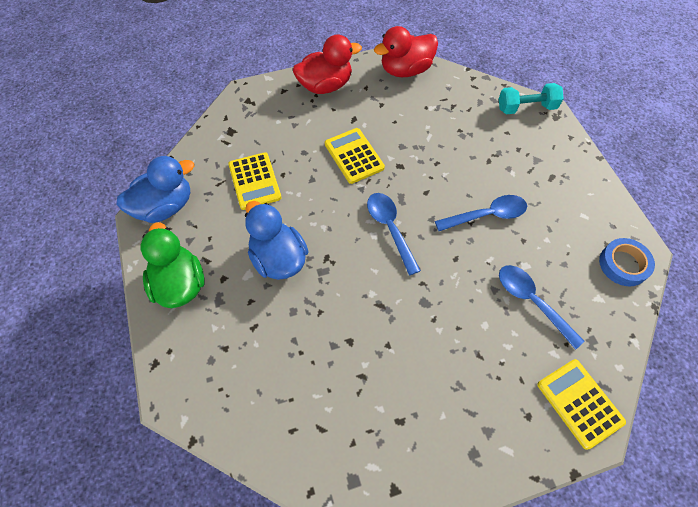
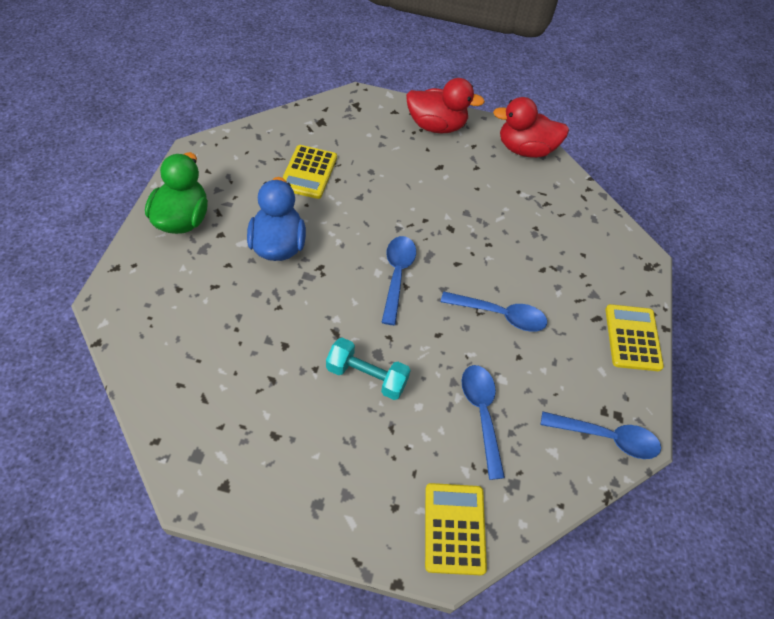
camera: 25 degrees right, 5 degrees down
(165, 207) = (218, 153): blue duck -> none
(354, 156) = (414, 197): yellow calculator -> yellow calculator (632, 338)
(526, 108) = (623, 243): turquoise dumbbell -> turquoise dumbbell (367, 376)
(623, 264) = (606, 437): blue tape -> blue spoon

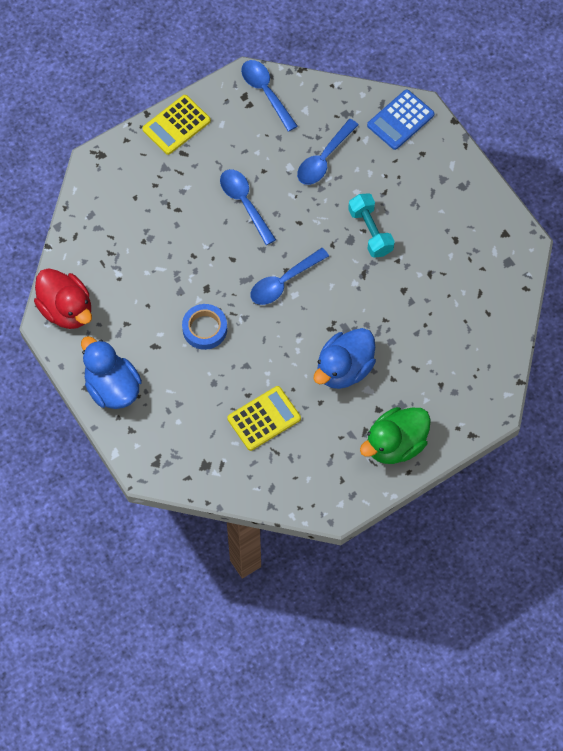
camera: 130 degrees left, 10 degrees up
(418, 200) = (205, 329): none -> blue tape
(436, 126) = (112, 387): red duck -> blue duck
(454, 528) = (400, 120): yellow calculator -> blue calculator

